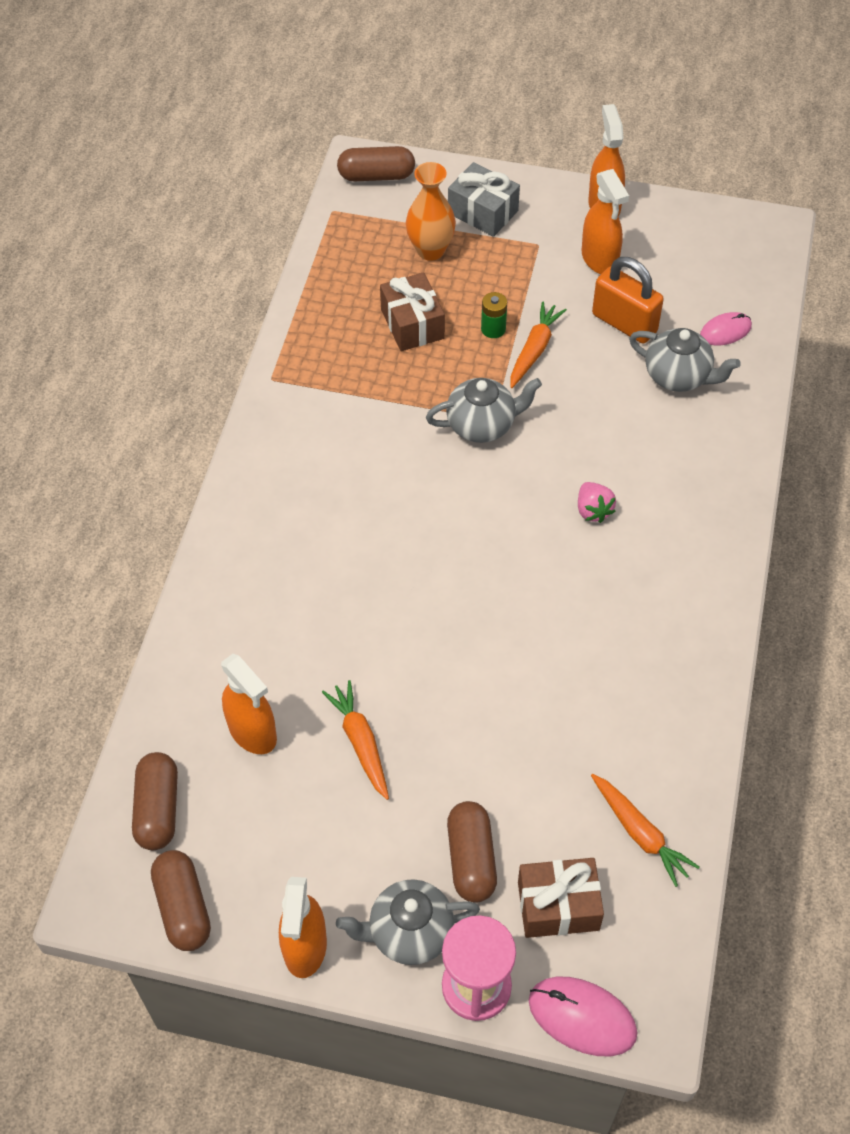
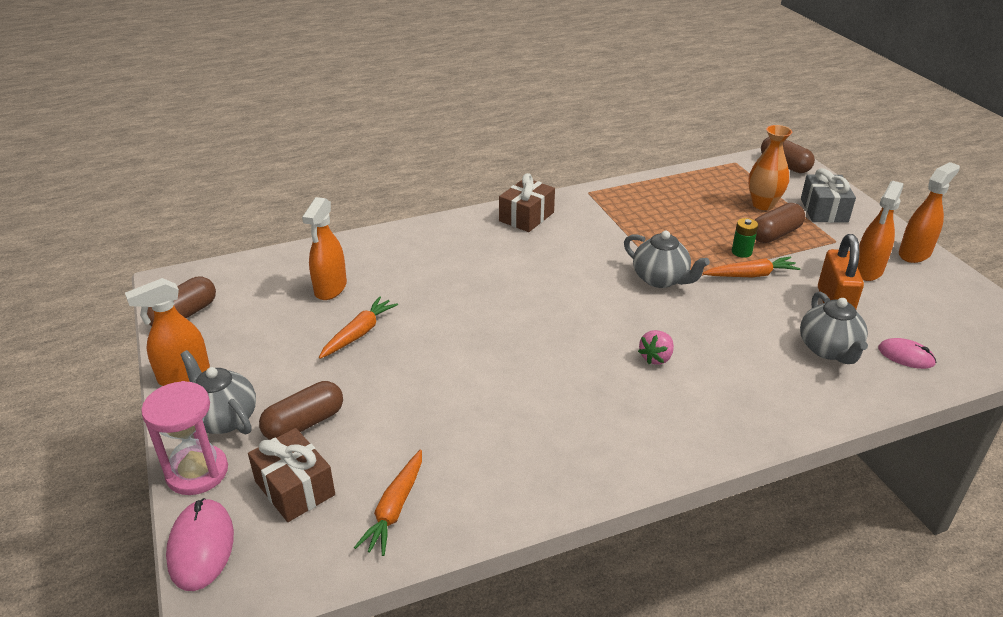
camera: 55 degrees right, 20 degrees down
(158, 809) = (248, 277): brown capsule -> brown capsule (775, 234)
(412, 324) = (698, 221): brown gift -> brown gift (526, 217)

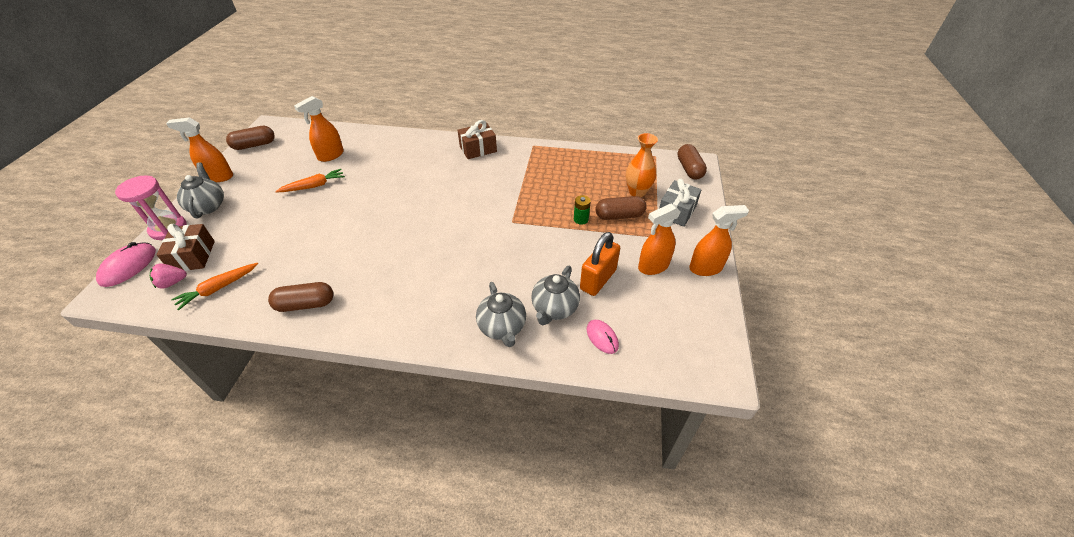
camera: 30 degrees right, 10 degrees up
(304, 423) = (235, 224): brown capsule -> brown capsule (305, 304)
(656, 358) = (442, 266): pink strawberry -> pink strawberry (172, 283)
(661, 279) = (507, 218): grey teapot -> grey teapot (502, 327)
(751, 275) = (567, 237): orange carrot -> none

